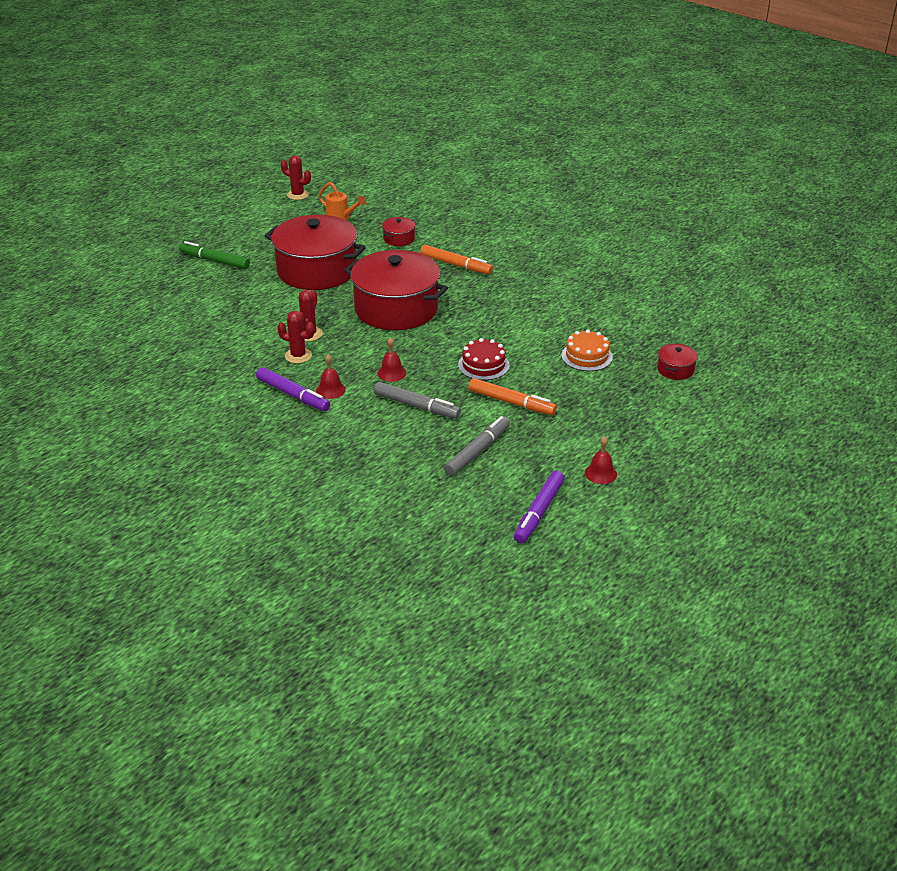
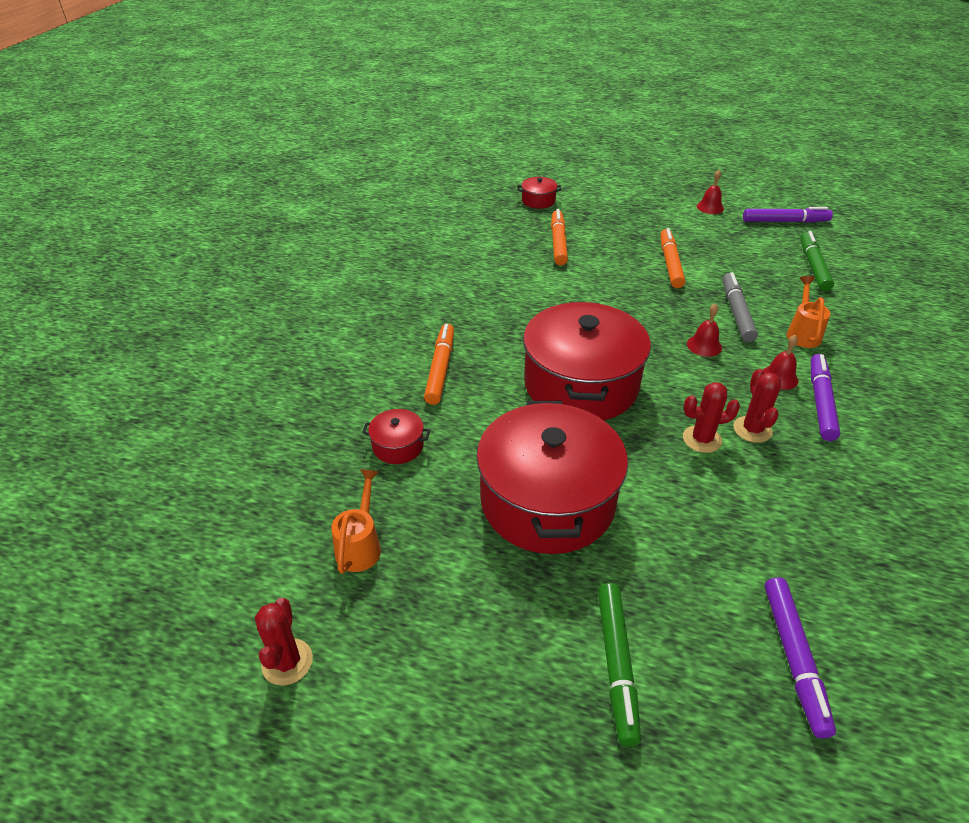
camera: 115 degrees left, 5 degrees up
(166, 304) = (794, 658): none -> purple marker
(365, 426) = (802, 333): none -> orange watering can
(447, 485) = (813, 266): none -> green marker
(477, 451) = (755, 263): grey marker -> none
(483, 365) = (629, 293): red cake -> none
(586, 356) = (558, 243): orange cake -> orange marker

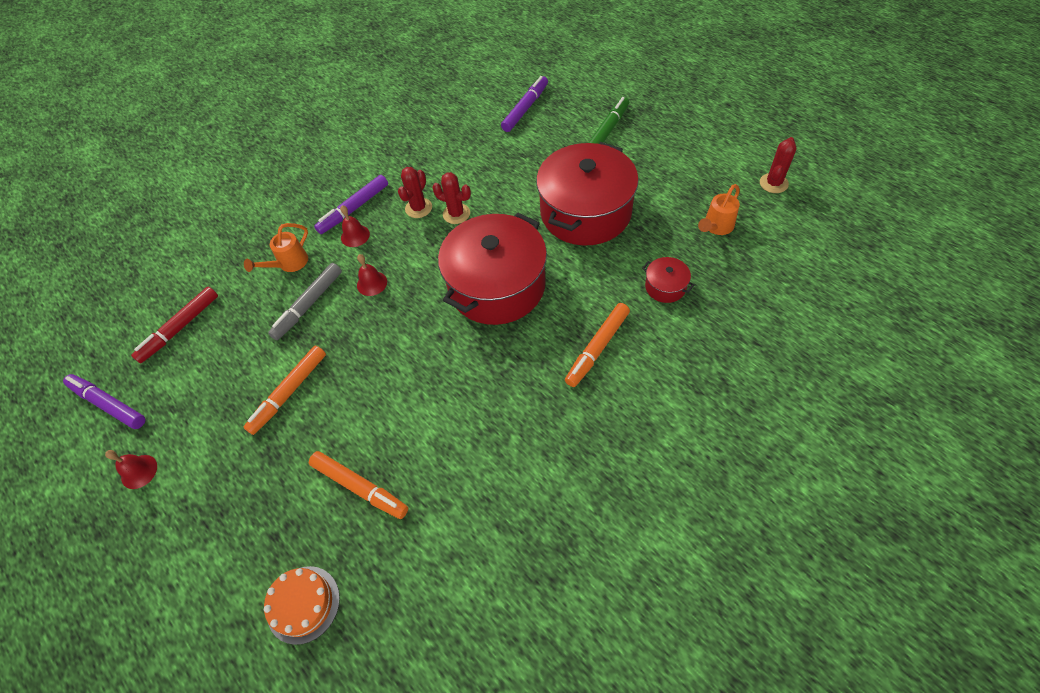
camera: 145 degrees left, 15 degrees up
(538, 201) = (303, 604): red pot -> orange cake
(558, 243) = (360, 487): orange marker -> orange marker turned 90 degrees counterclockwise
(813, 266) = (180, 328): green marker -> red marker

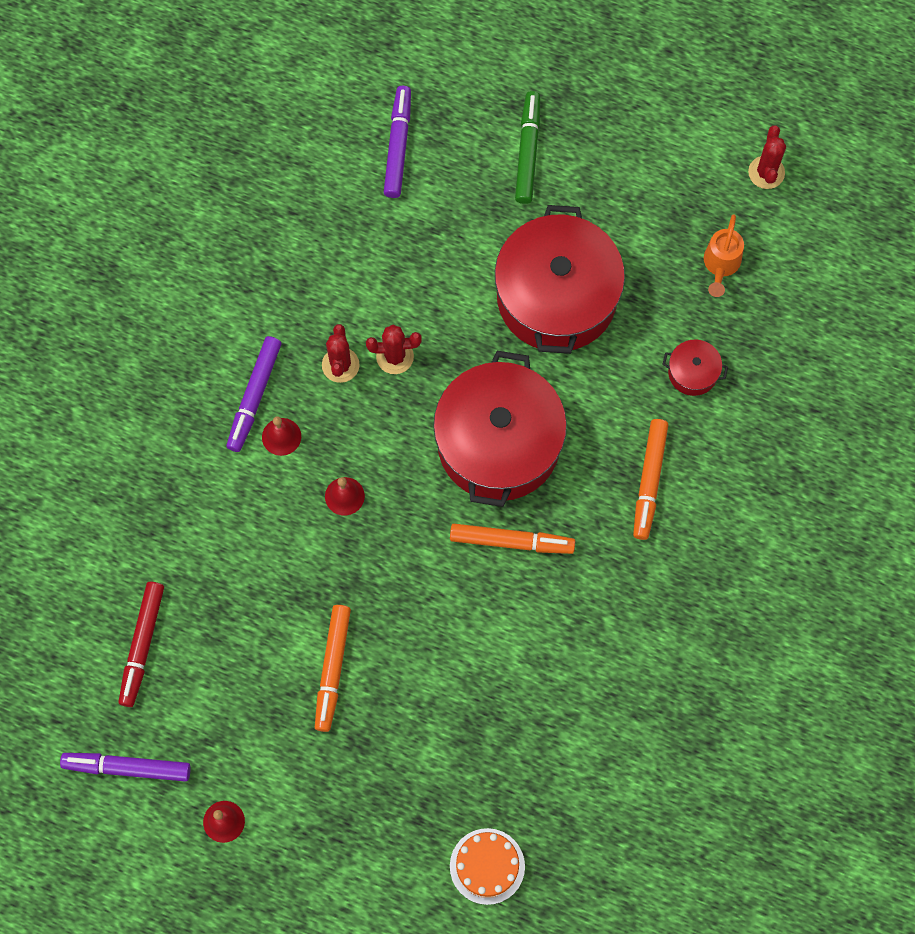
camera: 30 degrees left, 15 degrees up
(289, 264) = (221, 509): orange watering can -> none
(308, 305) = (284, 554): grey marker -> none
(360, 487) = (476, 736): orange marker -> orange marker (511, 541)

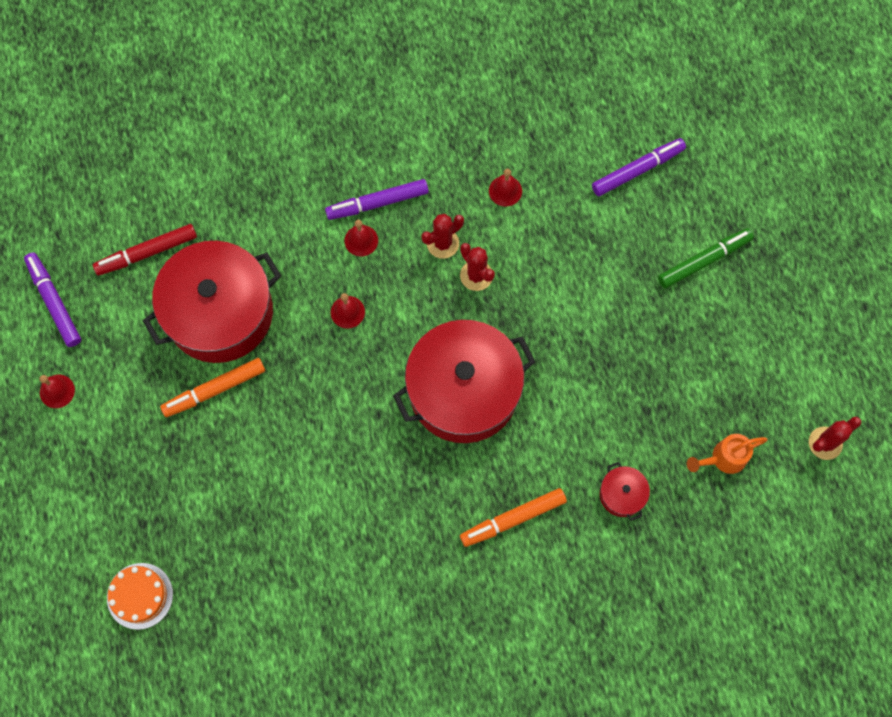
camera: 55 degrees right, 0 degrees up
(330, 274) = (505, 191): none -> red bell
(511, 541) = (395, 450): orange marker -> none
(556, 297) = (607, 356): red pot -> red pot (220, 313)

